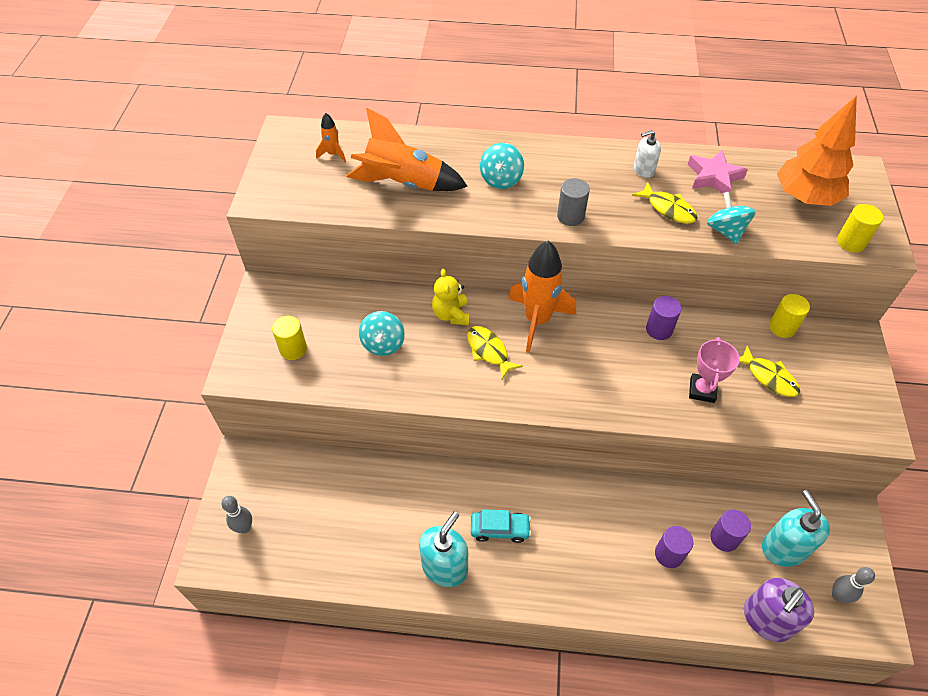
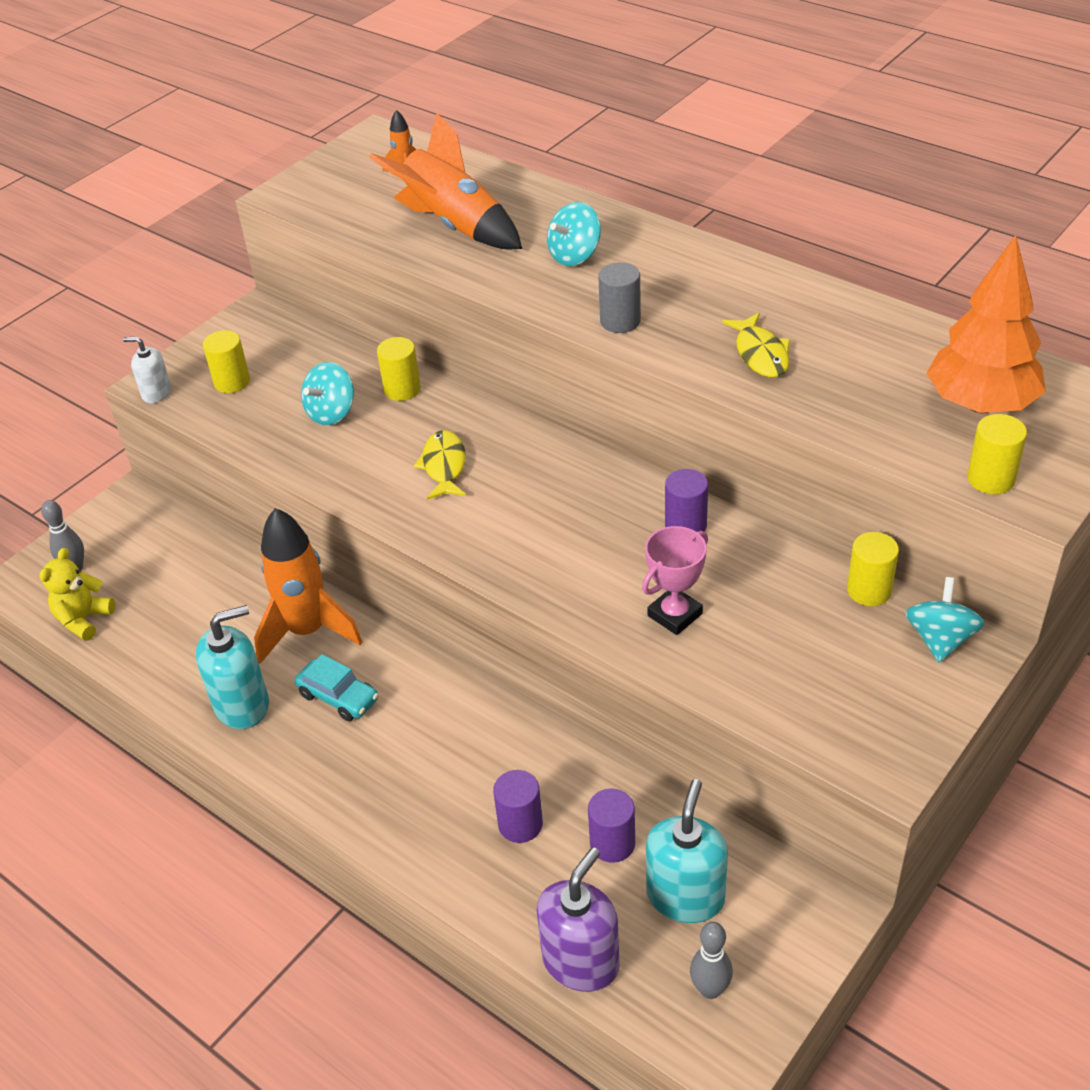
camera: 35 degrees right, 10 degrees down
(415, 307) = (402, 389): none -> yellow cylinder
(451, 314) = (437, 412): yellow teddy bear -> yellow teddy bear (84, 619)
(537, 320) = (535, 456): orange rocket -> orange rocket (307, 631)
(643, 170) = (774, 301): white soap dispenser -> white soap dispenser (156, 393)
(714, 177) = (867, 339): pink star -> none
(725, 231) = (814, 404): turquoise spinning top -> turquoise spinning top (940, 639)
(766, 619) = (581, 961): purple soap dispenser -> purple soap dispenser turned 135 degrees clockwise
(769, 377) = (786, 639): yellow fish -> none

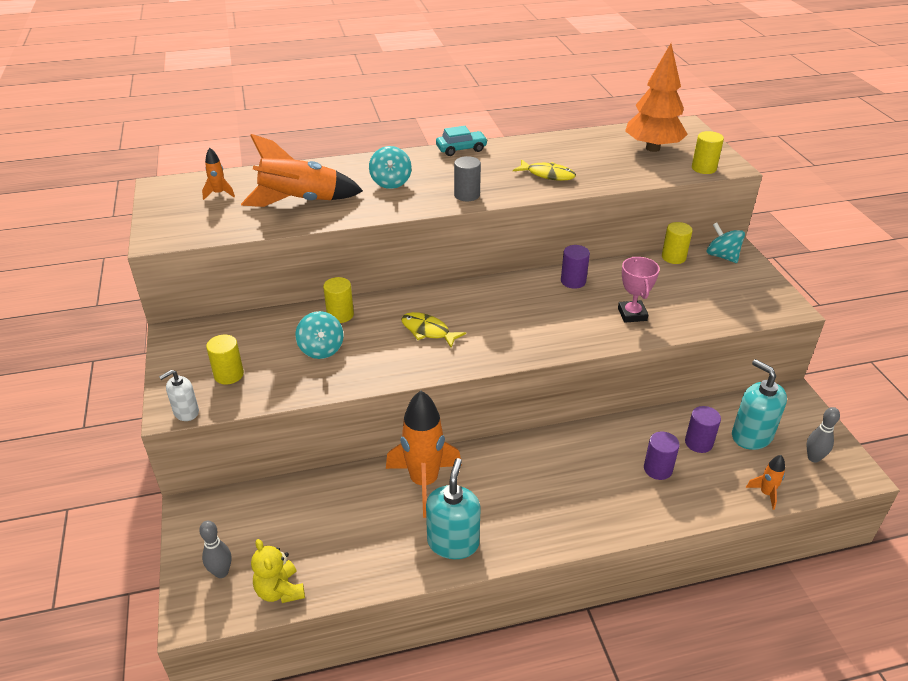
camera: 55 degrees left, 5 degrees down
(338, 697) = (493, 495): turquoise car -> turquoise car (461, 149)
(581, 961) = (766, 493): purple soap dispenser -> orange rocket

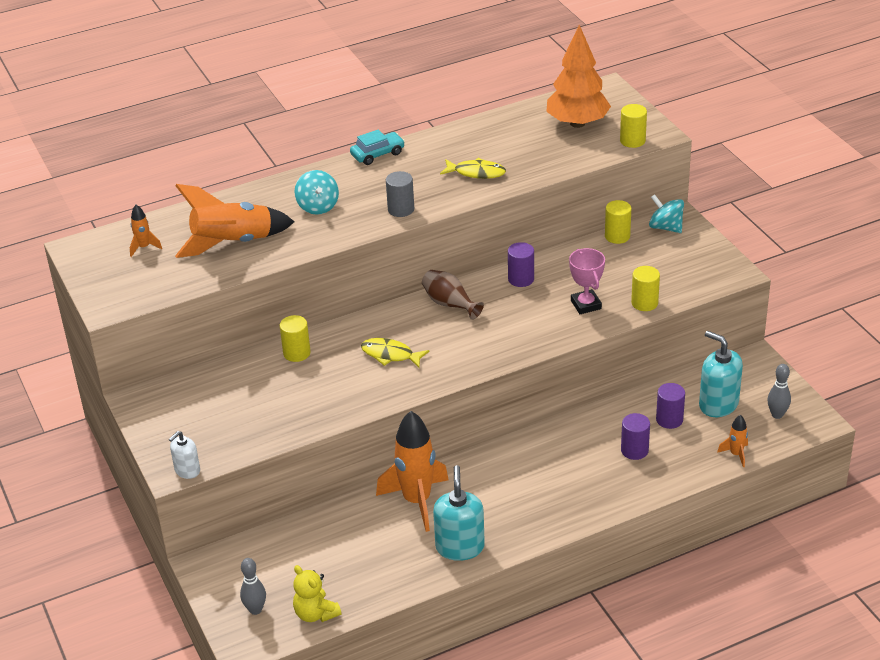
camera: 10 degrees left, 0 degrees up
(229, 375) = (211, 430): yellow cylinder -> yellow cylinder (644, 303)
(321, 349) = (291, 390): turquoise spinning top -> none
(499, 293) = (449, 304): none -> brown vase

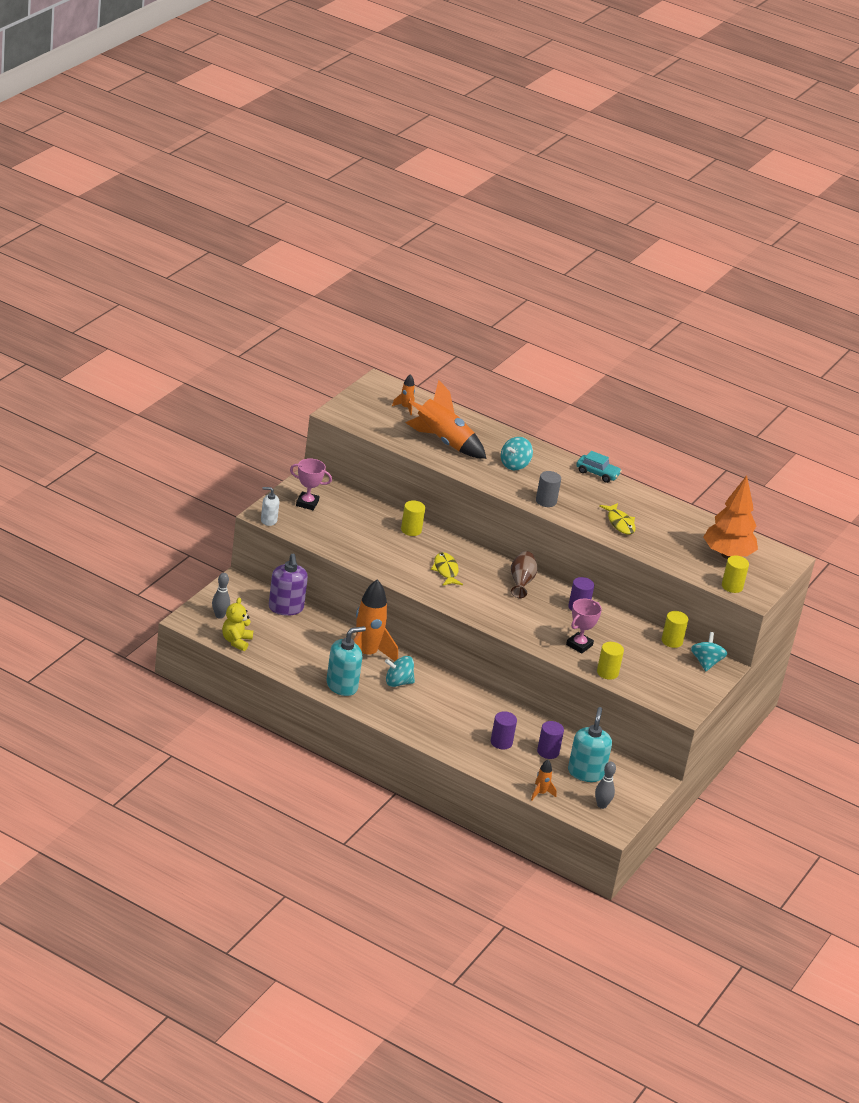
camera: 50 degrees right, 5 degrees down
(180, 421) = (307, 503): none -> pink trophy
(284, 538) = (286, 608): none -> purple soap dispenser
(483, 494) = (398, 682): none -> turquoise spinning top

